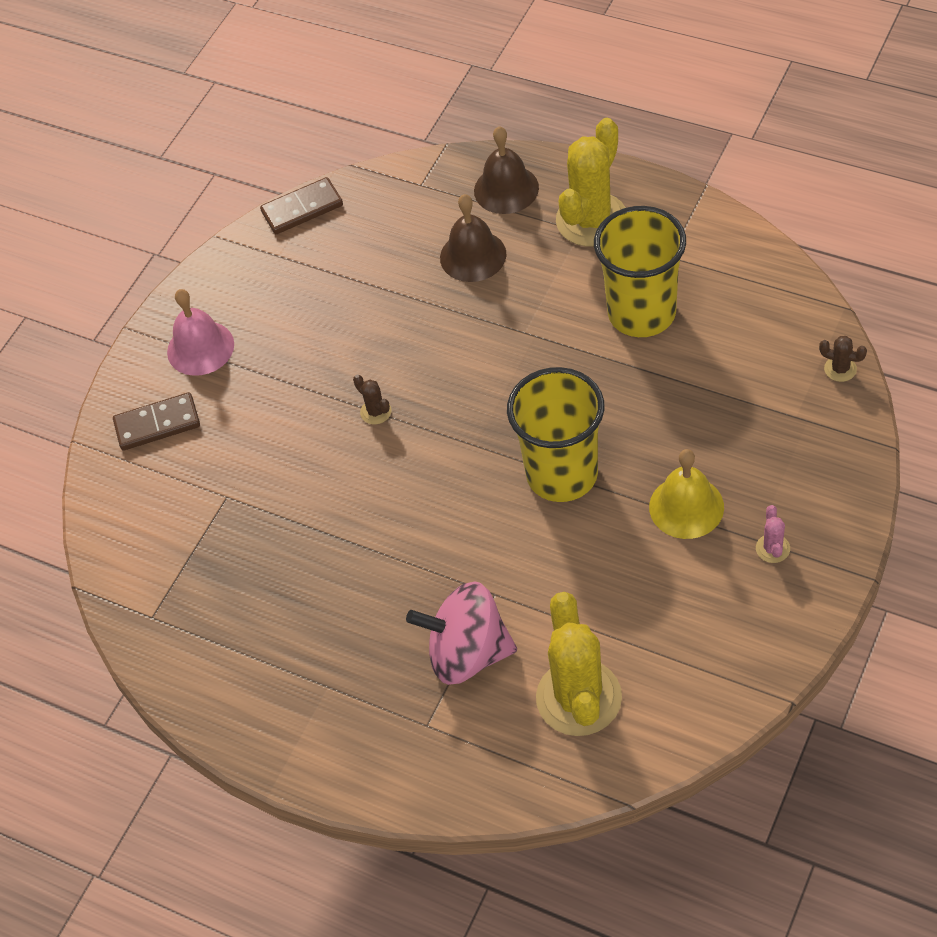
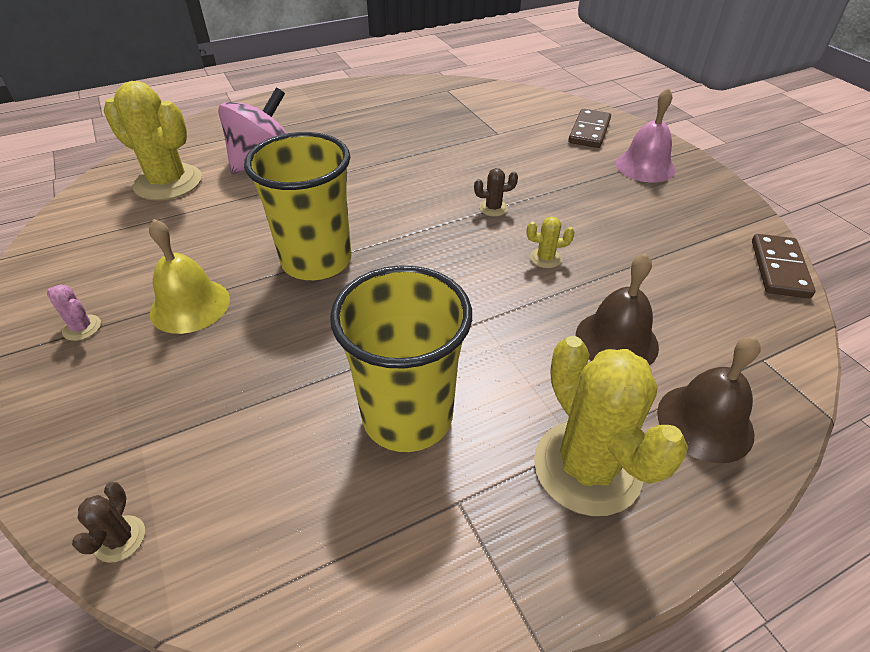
camera: 120 degrees right, 10 degrees down
(416, 338) = (545, 258): none -> yellow cactus
(840, 369) = (120, 539): brown cactus -> brown cactus turned 60 degrees counterclockwise

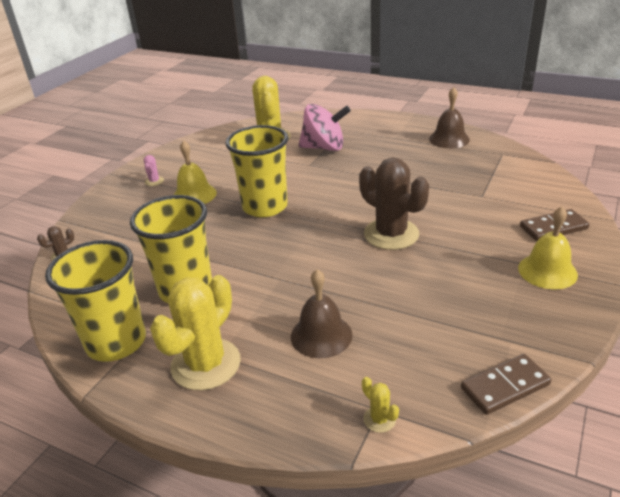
camera: 55 degrees right, 10 degrees down
(450, 554) = (116, 342): none -> yellow cup
(493, 208) = (391, 234): brown cactus -> brown cactus, size x2.41
(545, 258) = (367, 275): yellow cactus -> yellow cactus (379, 419)
(645, 166) = (547, 271): pink bell -> yellow bell
(705, 422) = (286, 399): brown bell -> brown bell (449, 139)

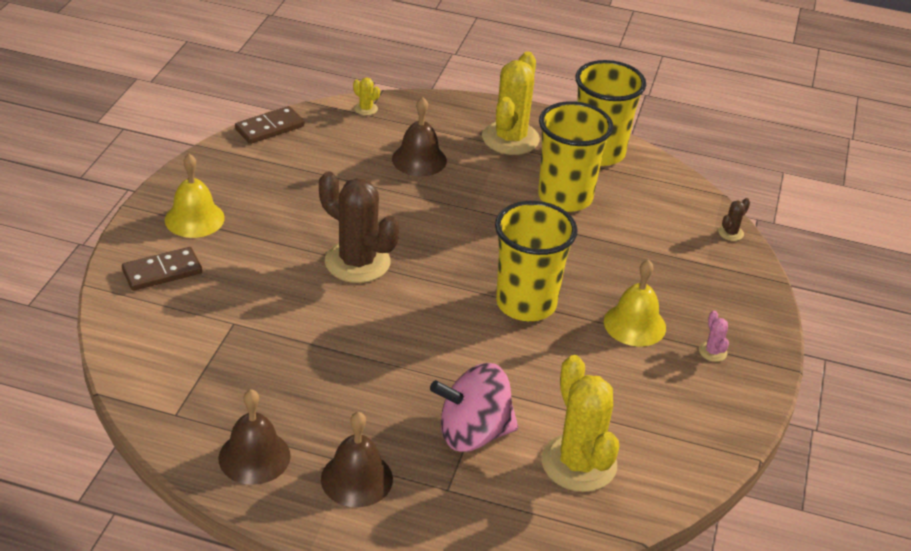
camera: 165 degrees right, 5 degrees up
(391, 132) = (356, 479): none -> brown bell

